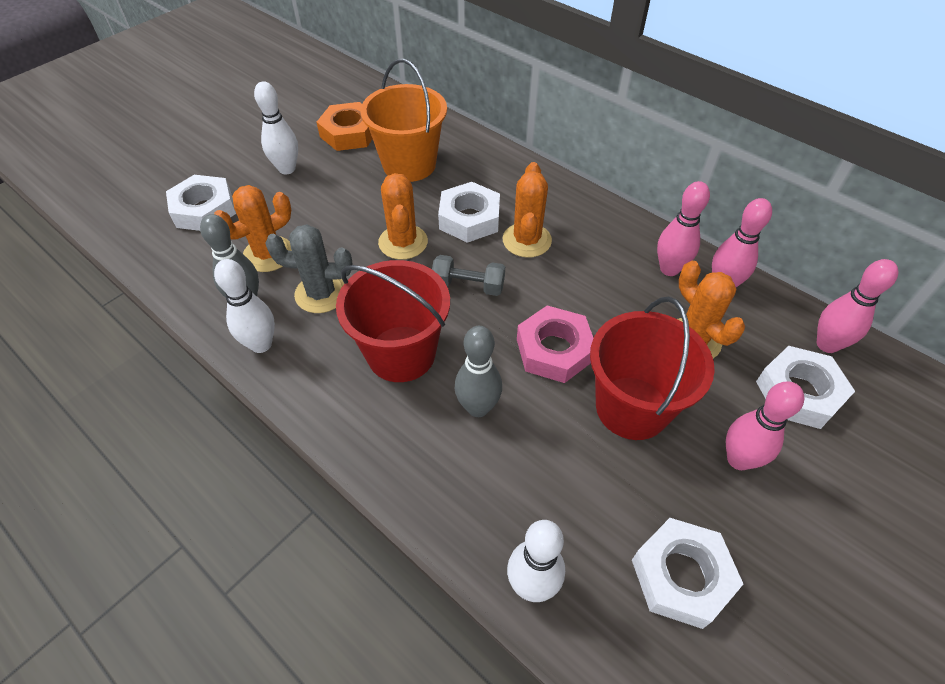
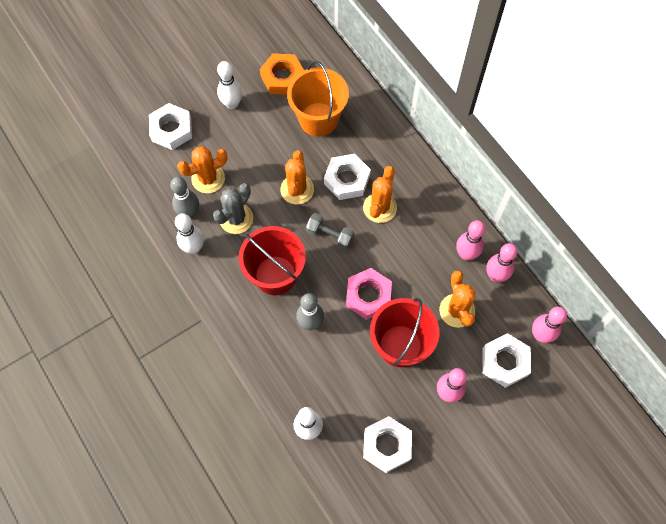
camera: 15 degrees right, 15 degrees up
(321, 293) = (236, 218): grey cactus -> grey cactus turned 75 degrees counterclockwise

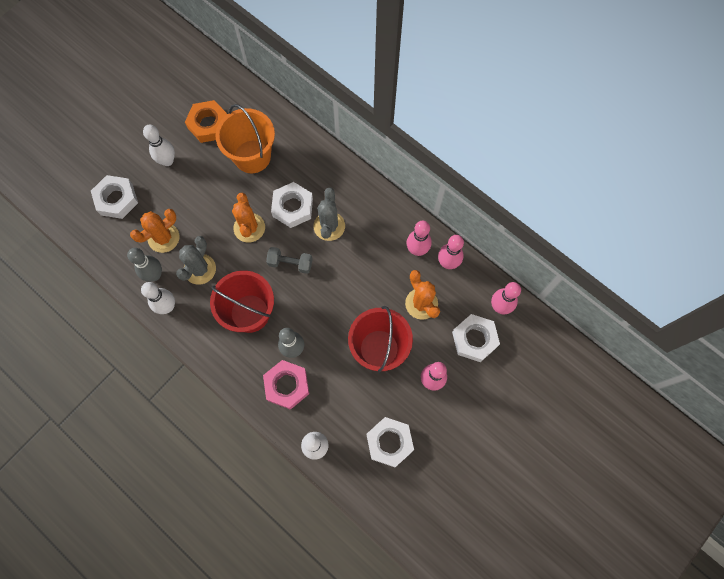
camera: 15 degrees left, 5 degrees up
(368, 296) = (339, 310): pink nut -> pink nut (287, 385)
(379, 208) = (329, 226): orange cactus -> grey cactus

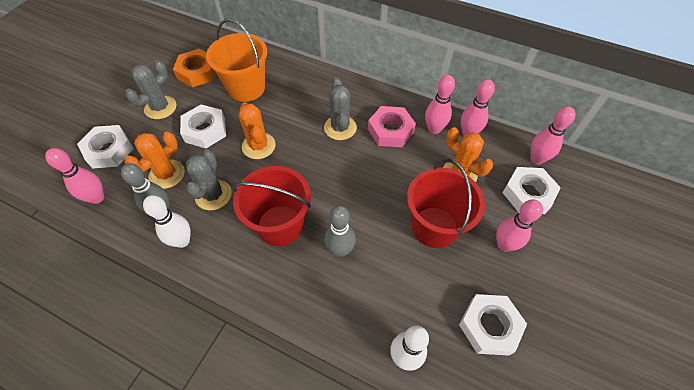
camera: 15 degrees left, 15 degrees down
(102, 247) = (97, 198): none -> pink bowling pin
(167, 161) = (160, 107): white bowling pin -> grey cactus
(287, 385) = (345, 292): pink nut -> pink nut (390, 130)
(290, 263) = (311, 168): grey dumbbell -> none
(293, 207) = (298, 120): white nut -> white nut (205, 130)

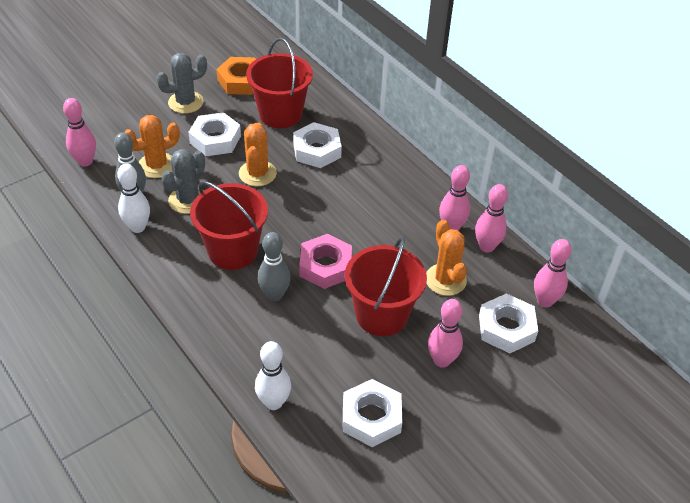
camera: 25 degrees right, 10 degrees down
(109, 150) = (117, 124): white nut -> white nut (317, 150)
(246, 88) = (280, 114): orange bucket -> red bucket
(340, 128) = (351, 188): grey cactus -> none
(390, 130) = (402, 211): pink nut -> pink nut (325, 266)

